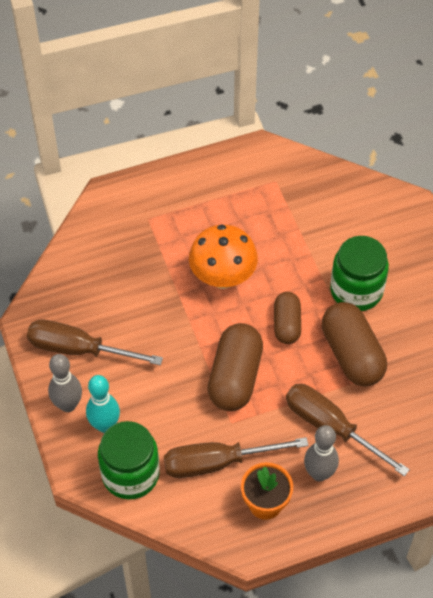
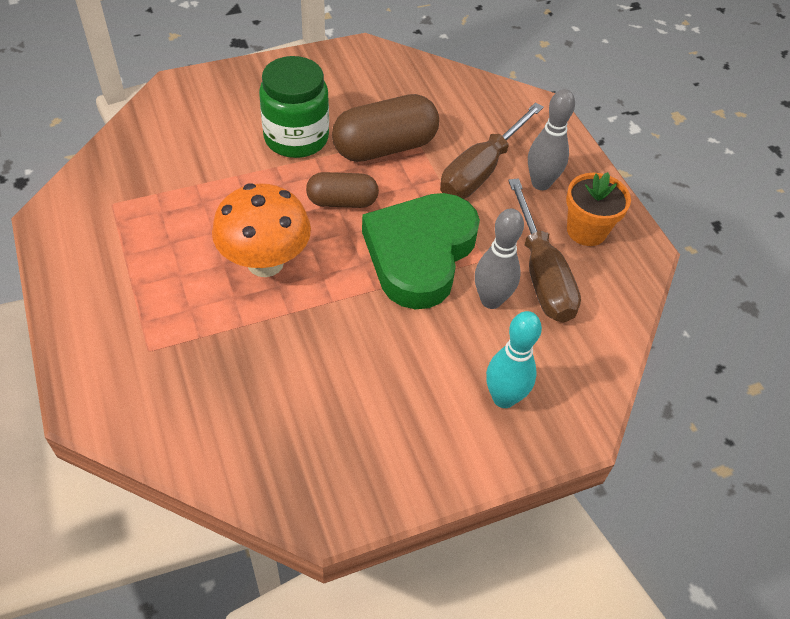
camera: 95 degrees left, 5 degrees down
(68, 405) = (475, 447): grey bowling pin -> grey bowling pin (491, 300)
(78, 349) = (380, 437): brown screwdriver -> none
(130, 474) = (572, 366): green jar -> none
(235, 377) = (420, 254): brown capsule -> green heart

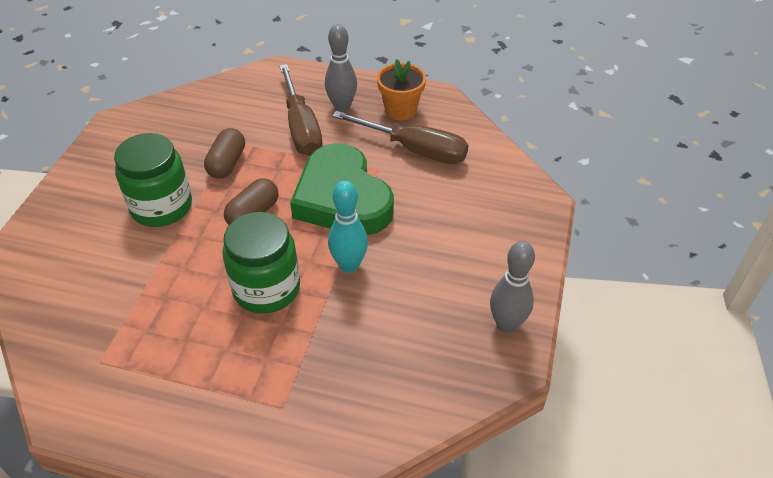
camera: 50 degrees left, 5 degrees down
(265, 263) = (266, 288): orange mushroom -> green jar
(385, 147) = (227, 163): brown capsule -> brown capsule, size x0.62
(491, 300) = (414, 185): grey bowling pin -> grey bowling pin (506, 324)
(503, 398) = (493, 222): turquoise bowling pin -> turquoise bowling pin (349, 265)

